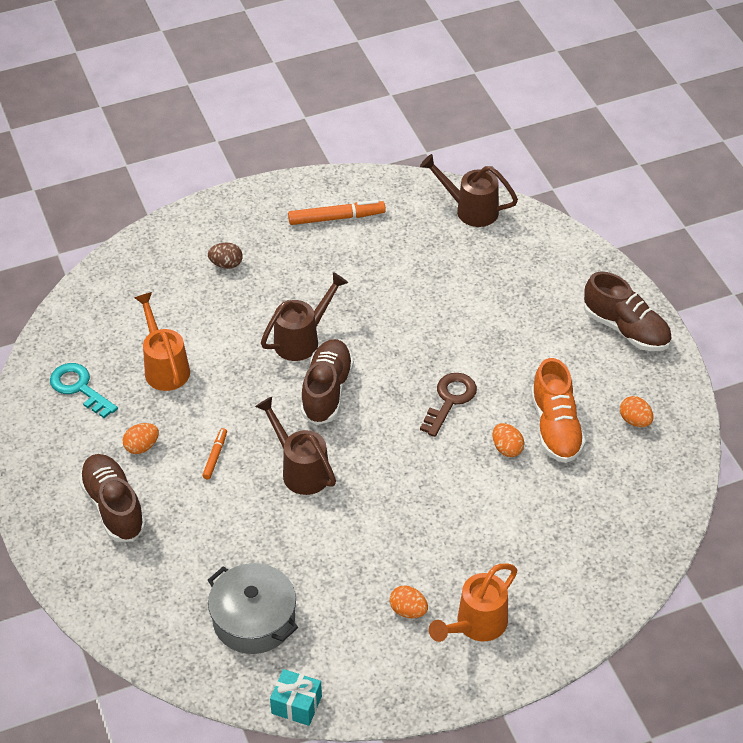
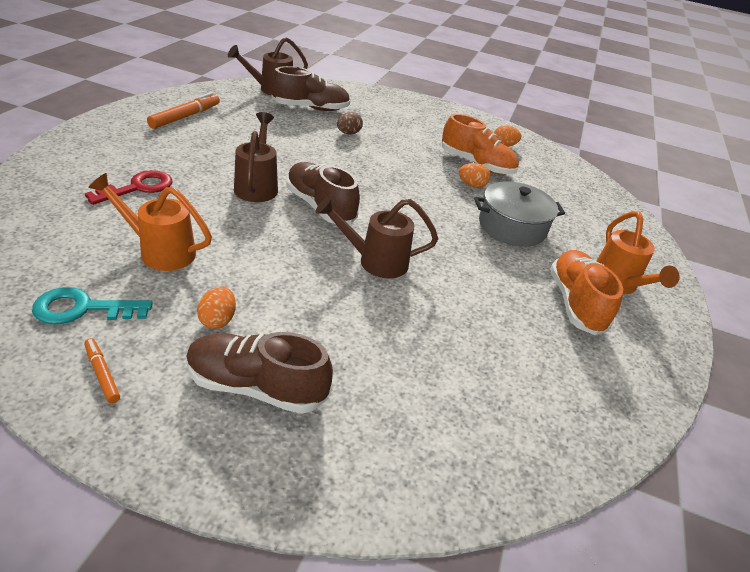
camera: 55 degrees left, 10 degrees down
(210, 293) = (138, 188): none -> red key
(215, 456) = (296, 289): orange marker -> orange marker (102, 374)
(226, 264) = (128, 166): brown egg -> brown egg (348, 133)
(254, 619) = (506, 388): grey pot -> grey pot (512, 227)
(296, 705) = (632, 427): turquoise gift -> none
(408, 611) = (575, 303): orange egg -> orange shoe
(450, 400) = (403, 177): brown key -> none
(626, 329) = (434, 112): brown shoe -> brown shoe (311, 108)

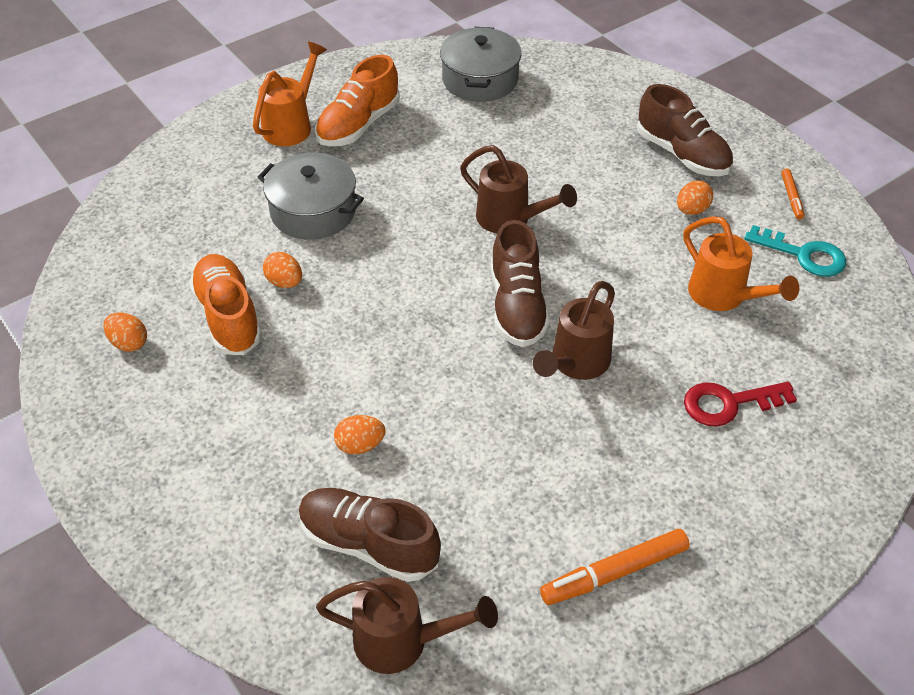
camera: 140 degrees left, 10 degrees up
(348, 133) = (360, 445): brown egg -> orange egg
(546, 404) = (480, 79): none -> grey pot

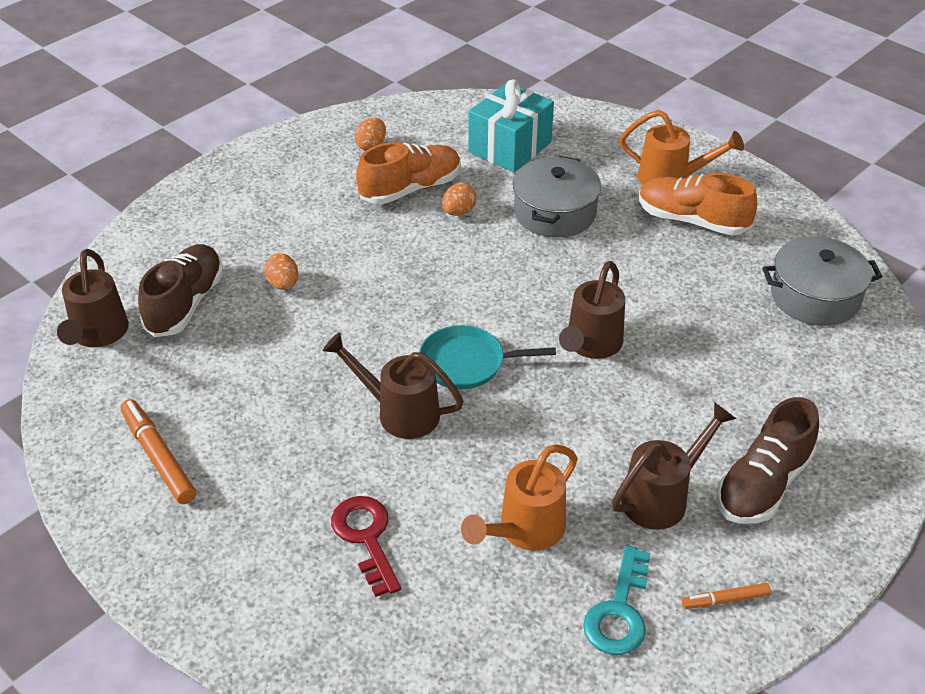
camera: 80 degrees right, 5 degrees down
(187, 227) = (510, 147): none -> turquoise gift
(517, 306) = (467, 363): brown shoe -> turquoise pan
(692, 210) = (662, 497): orange egg -> brown watering can

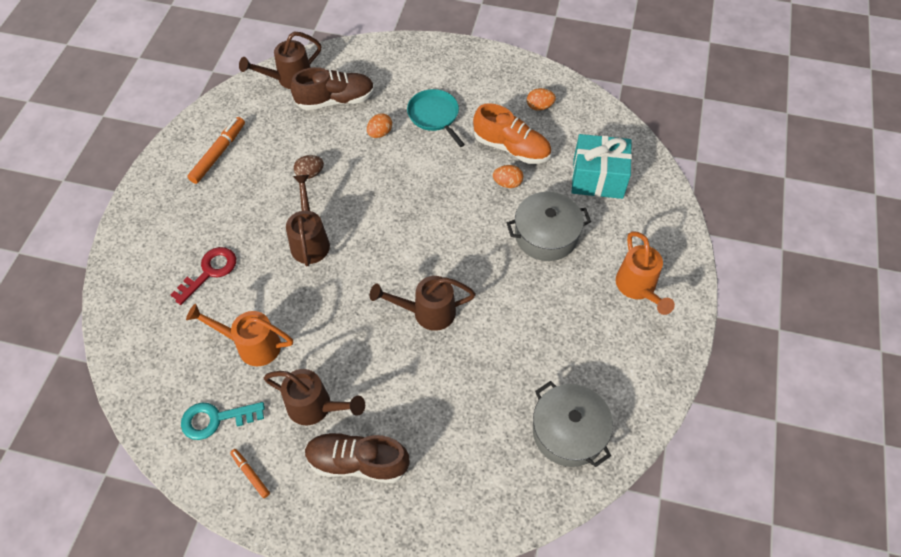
camera: 60 degrees right, 15 degrees up
(287, 373) = (310, 174): none -> brown egg
(467, 363) = (370, 254): turquoise pan -> turquoise pan (434, 116)
(692, 221) = (599, 320): orange shoe -> none

